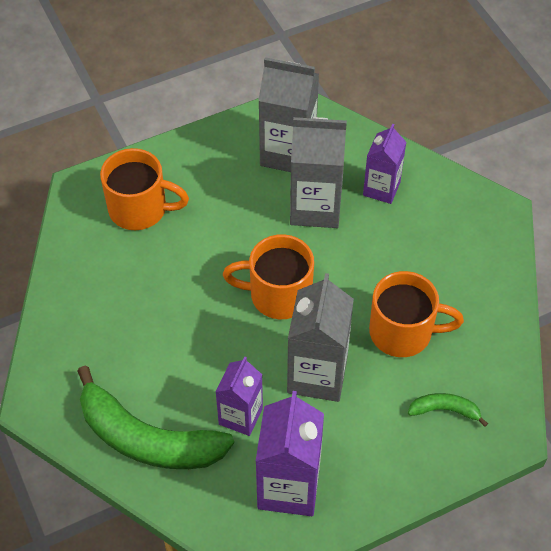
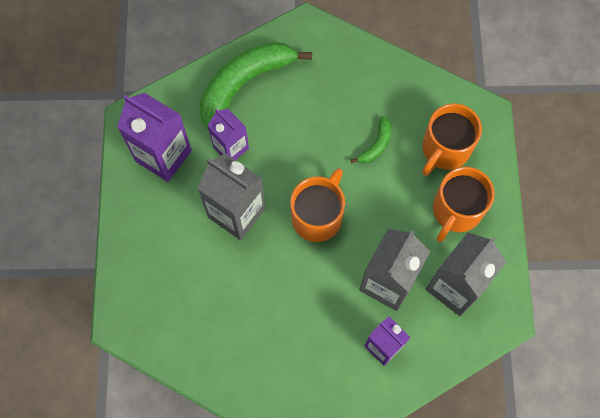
camera: 115 degrees right, 15 degrees up
(403, 332) = (240, 292): orange mug -> orange mug (456, 211)
(445, 410) = (162, 288): green banana -> green banana (376, 145)

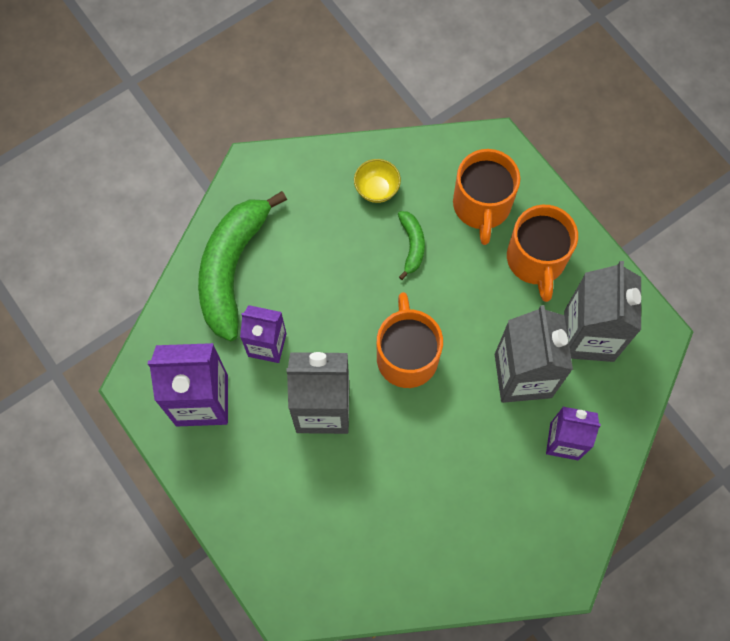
camera: 35 degrees left, 0 degrees up
(380, 92) = (377, 189): none -> yellow bowl

